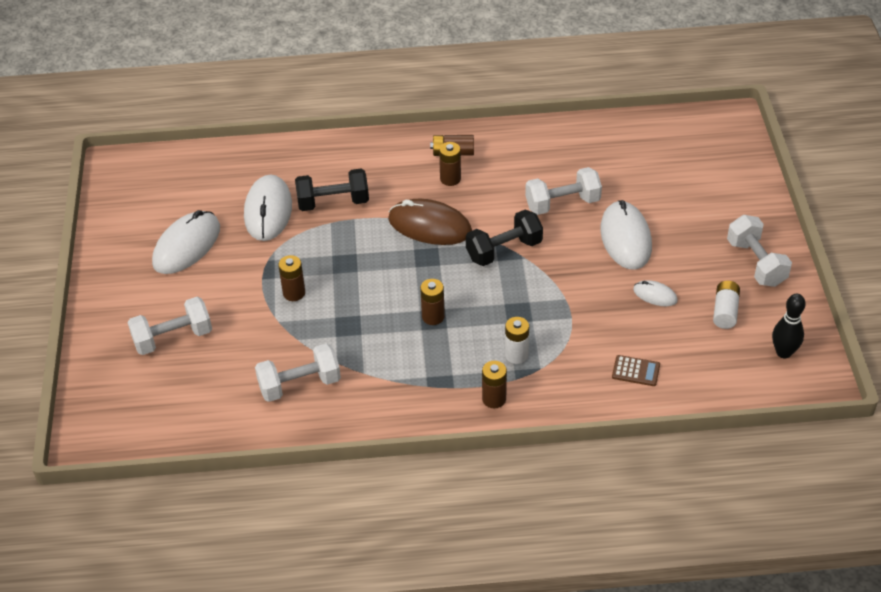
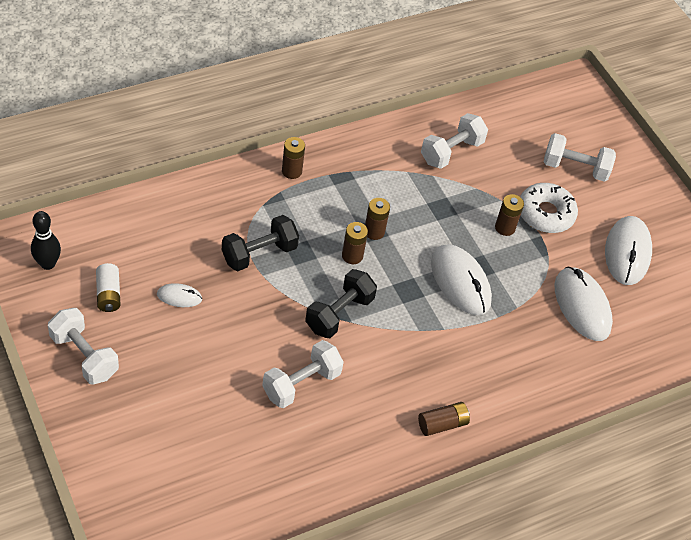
camera: 150 degrees right, 5 degrees up
(173, 338) = (575, 168): white dumbbell -> white dumbbell turned 60 degrees clockwise
(241, 298) = (545, 214): none -> white donut
(333, 202) = (528, 330): black dumbbell -> black dumbbell (259, 253)
(430, 226) = (422, 325): brown mouse -> none
(450, 179) = (429, 388): brown battery -> brown battery (352, 256)
(516, 355) = (287, 212): white battery -> none
(625, 238) = (224, 355): white mouse -> white mouse (460, 282)
(636, 371) = (179, 219): brown calculator -> none

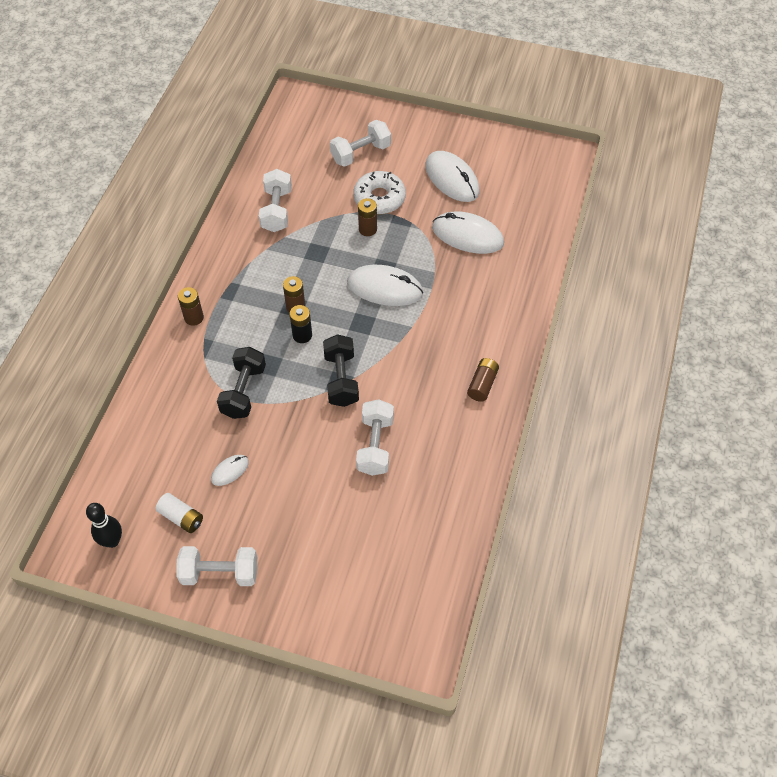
camera: 40 degrees left, 5 degrees up
(352, 256) = (302, 335): brown battery -> black battery

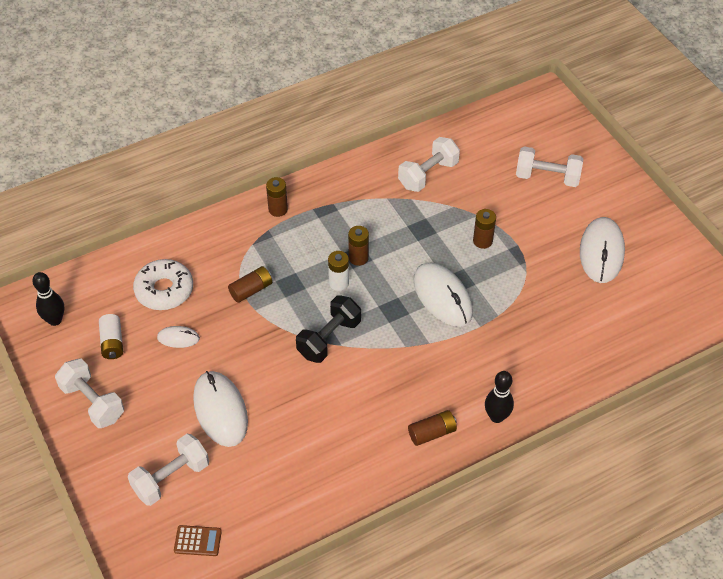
camera: 45 degrees right, 5 degrees down
(243, 391) = (251, 290): black dumbbell -> brown battery
(302, 335) = (339, 283): black battery -> white battery
(375, 445) = (296, 408): white dumbbell -> white dumbbell (171, 478)
(379, 198) = (521, 223): white donut -> white donut (164, 290)
(415, 595) = (197, 541): none -> brown calculator
(467, 235) = (560, 307): white mouse -> white mouse (220, 410)
(509, 339) = (496, 417): none -> black bowling pin

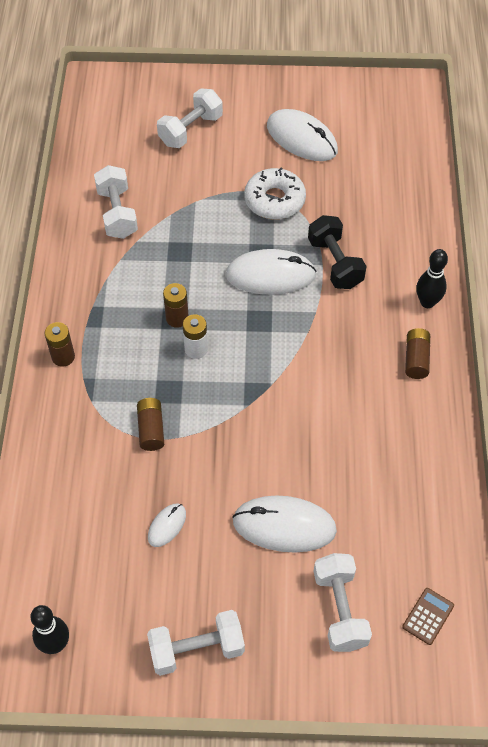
camera: 60 degrees left, 5 degrees up
(112, 342) = (129, 595): white battery -> none
(164, 290) = (93, 511): white donut -> white donut (274, 200)
(329, 338) = (258, 389): black dumbbell -> black dumbbell (335, 263)
(482, 241) = (228, 213): brown battery -> none

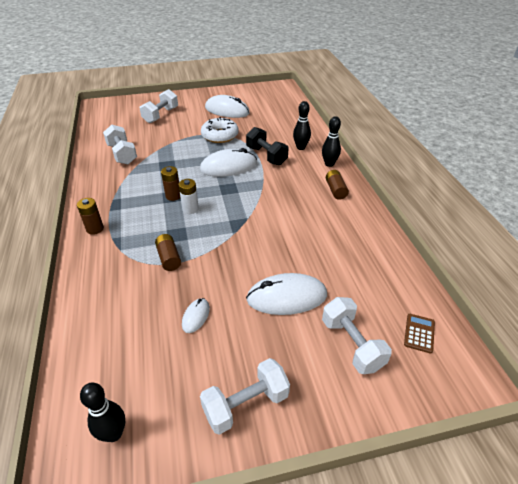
camera: 15 degrees left, 15 degrees down
(395, 255) = (300, 147): none -> black bowling pin

